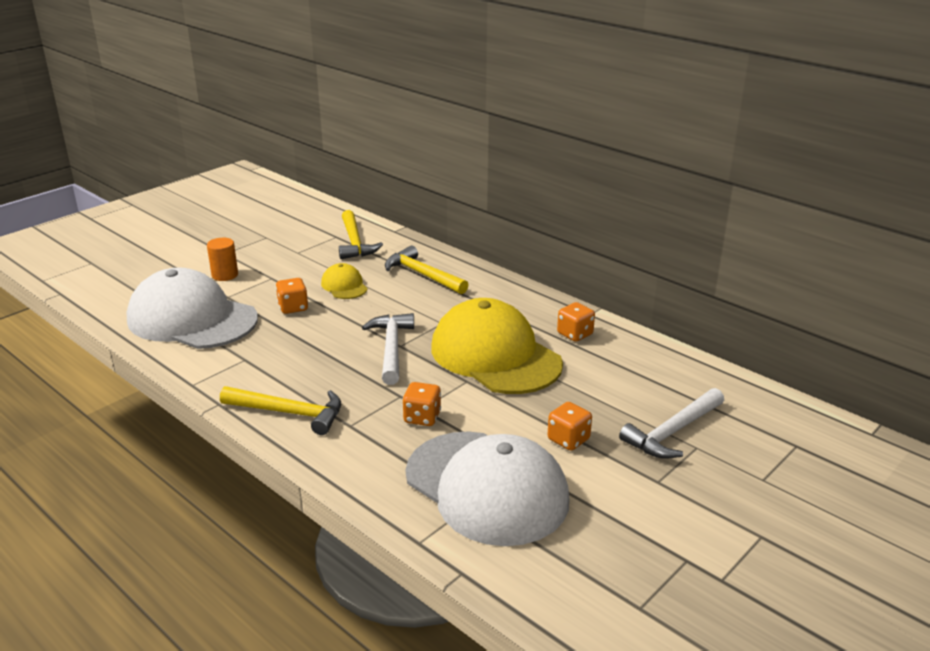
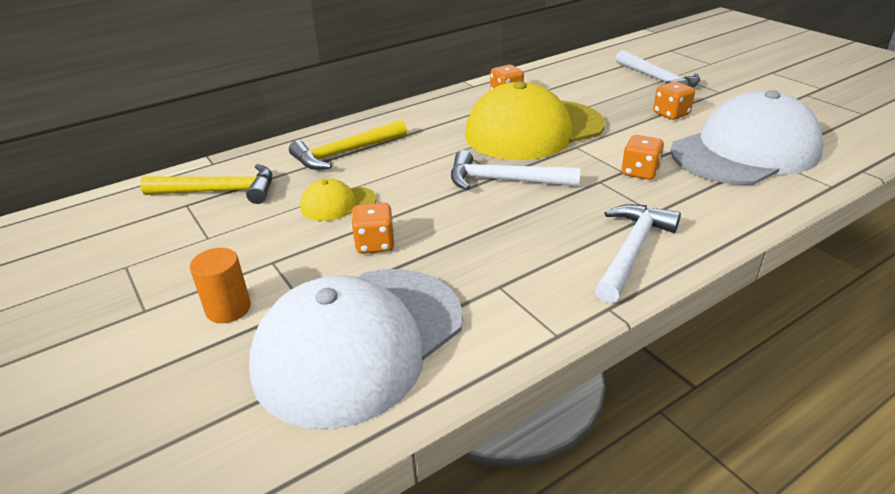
camera: 75 degrees left, 5 degrees up
(289, 413) = (631, 251): yellow hammer -> white hammer

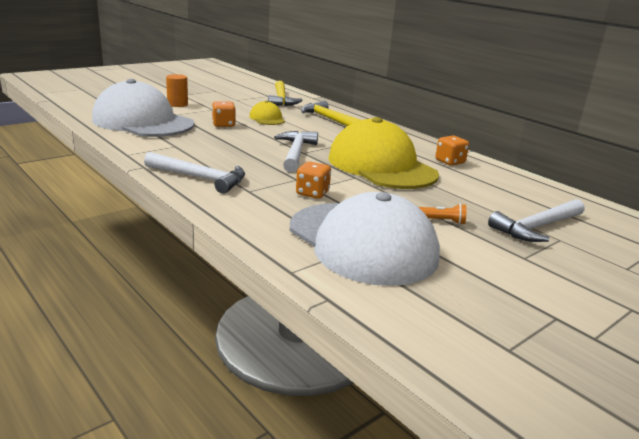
camera: 80 degrees right, 10 degrees down
(671, 114) = (440, 221): orange dice -> orange flashlight

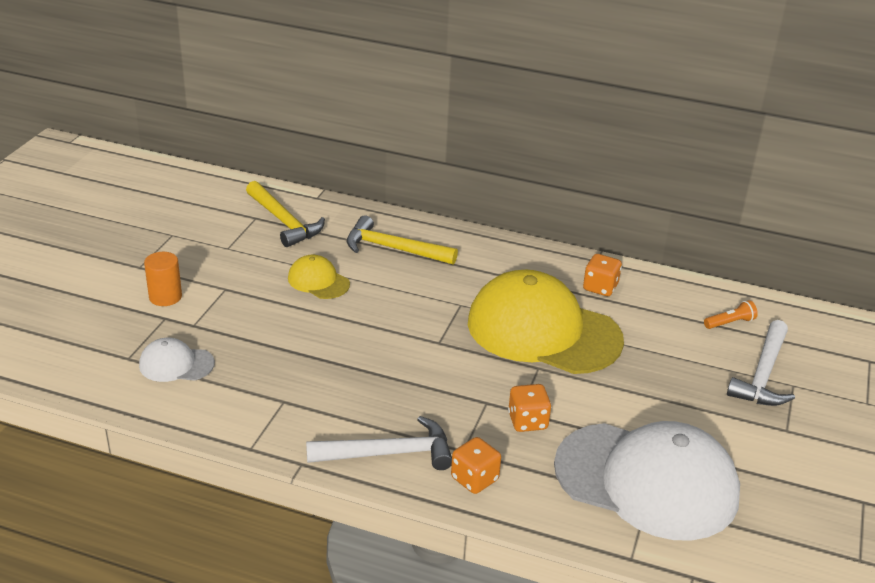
camera: 30 degrees left, 10 degrees up
(143, 122) = (176, 364): white cap -> white cap, size x0.44
(223, 124) = (283, 322): orange dice -> orange dice (474, 479)
(295, 153) = (432, 348): white hammer -> none
(440, 221) = (680, 408): orange flashlight -> orange flashlight (730, 323)

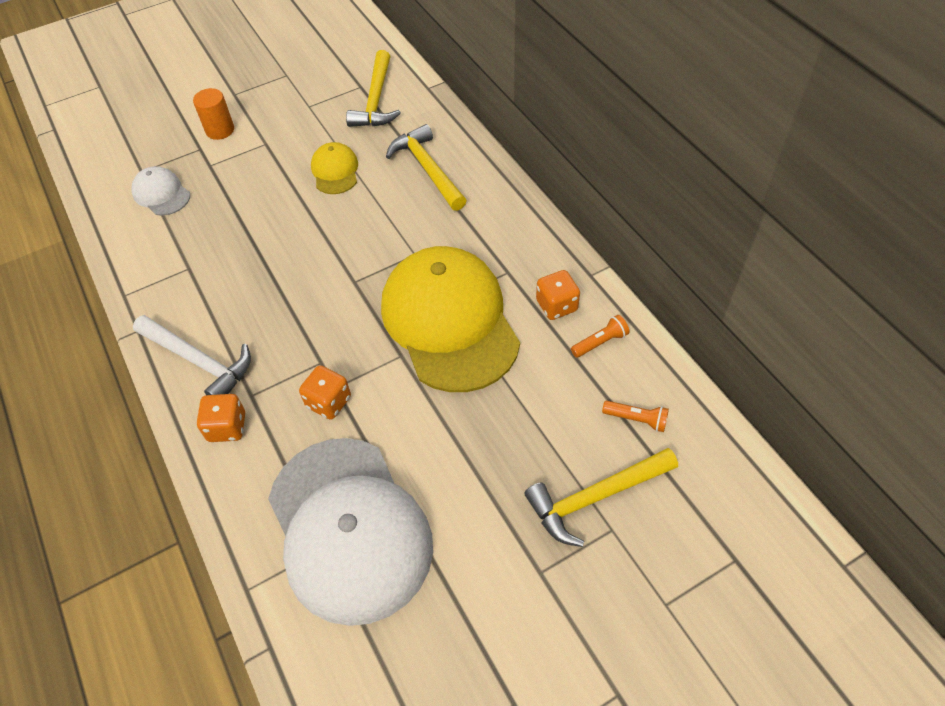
camera: 45 degrees right, 20 degrees up
(654, 294) = (600, 342): none -> orange flashlight
(763, 375) = (595, 497): white hammer -> yellow hammer

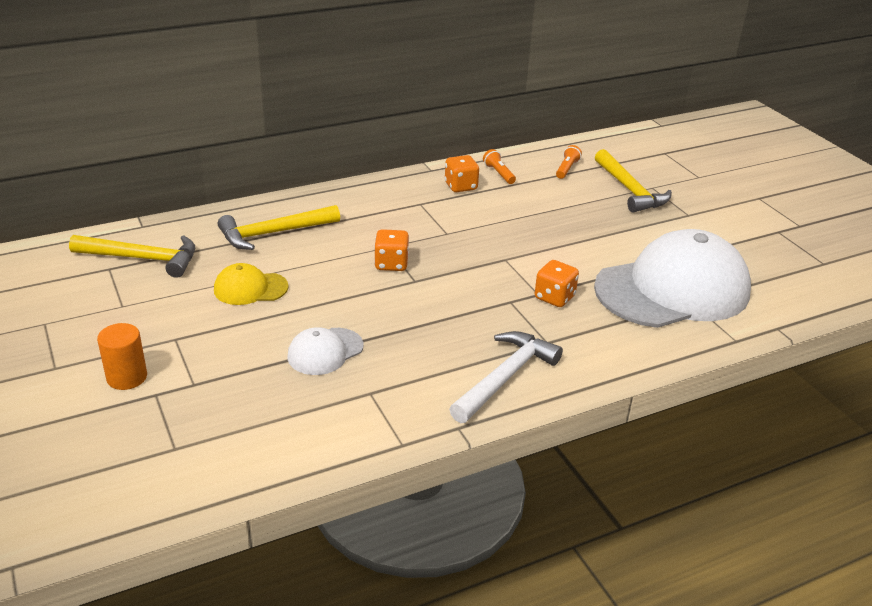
camera: 90 degrees left, 20 degrees down
(161, 194) = (231, 424): white cap -> white cap (325, 351)
(227, 427) = (584, 355): orange dice -> orange dice (391, 264)
(450, 321) = (470, 233): yellow cap -> none

